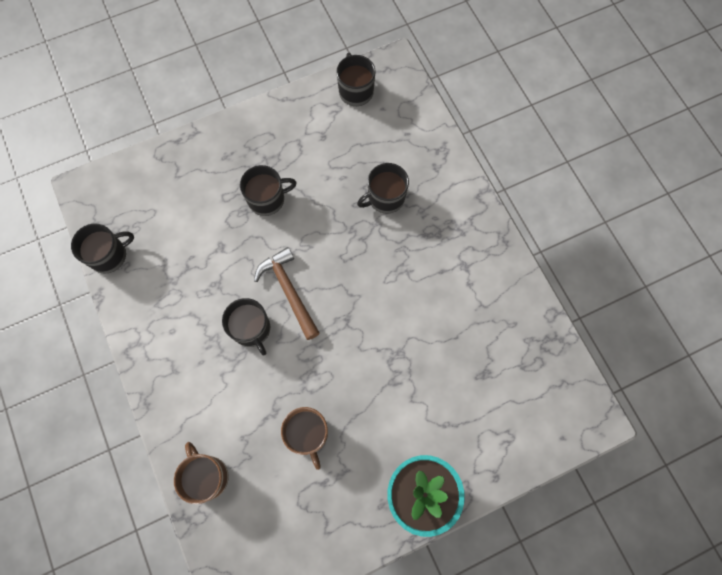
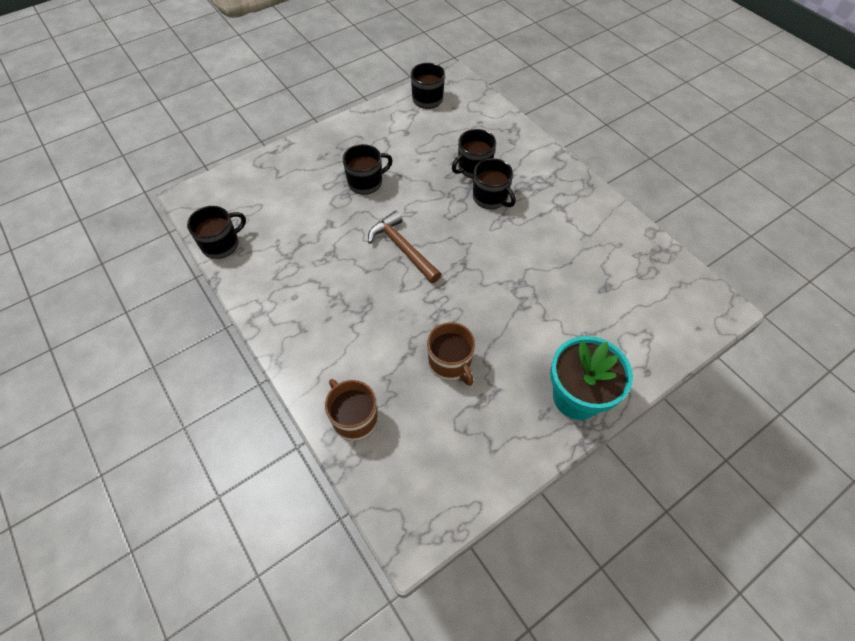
camera: 10 degrees left, 15 degrees down
(251, 329) = (373, 284): black mug -> black mug (490, 198)

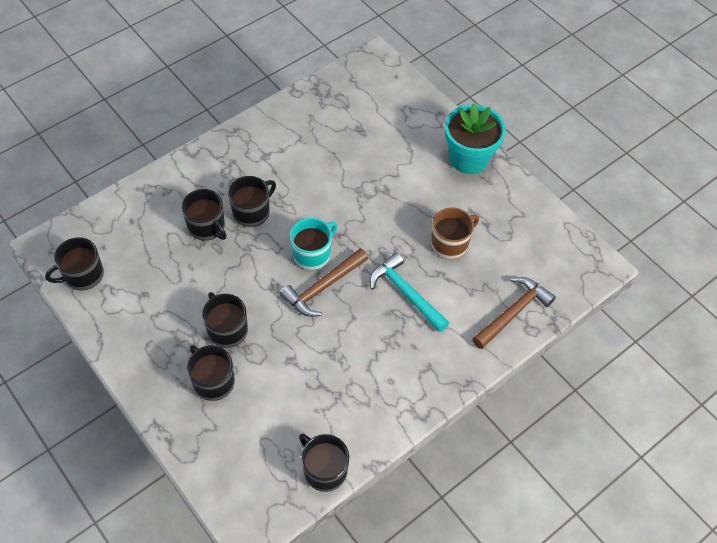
camera: 95 degrees left, 0 degrees up
(319, 174) = (213, 381): none -> black mug
(354, 419) = (513, 312): brown mug -> brown hammer
(389, 316) = (406, 293): none -> turquoise hammer
(441, 241) = (312, 254): none -> turquoise mug

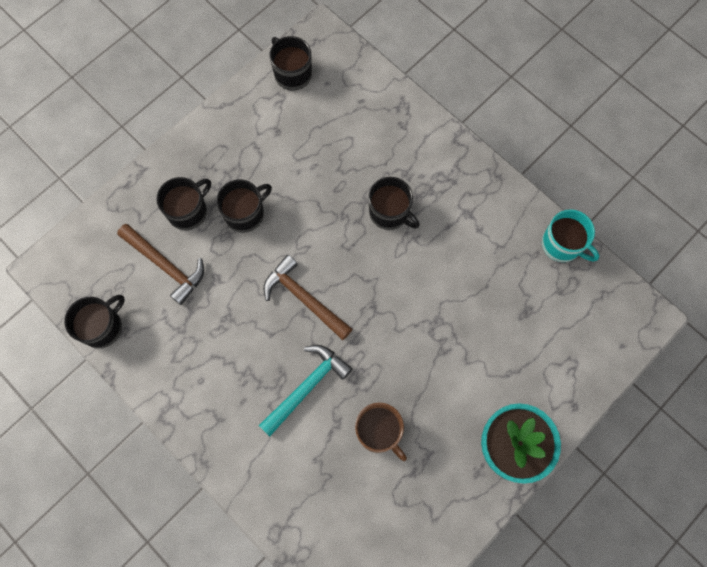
camera: 85 degrees right, 15 degrees up
(207, 227) = (364, 172): black mug -> none
(312, 254) = (344, 282): turquoise mug -> turquoise mug (562, 244)
(513, 312) = (295, 510): brown hammer -> brown hammer (165, 265)

